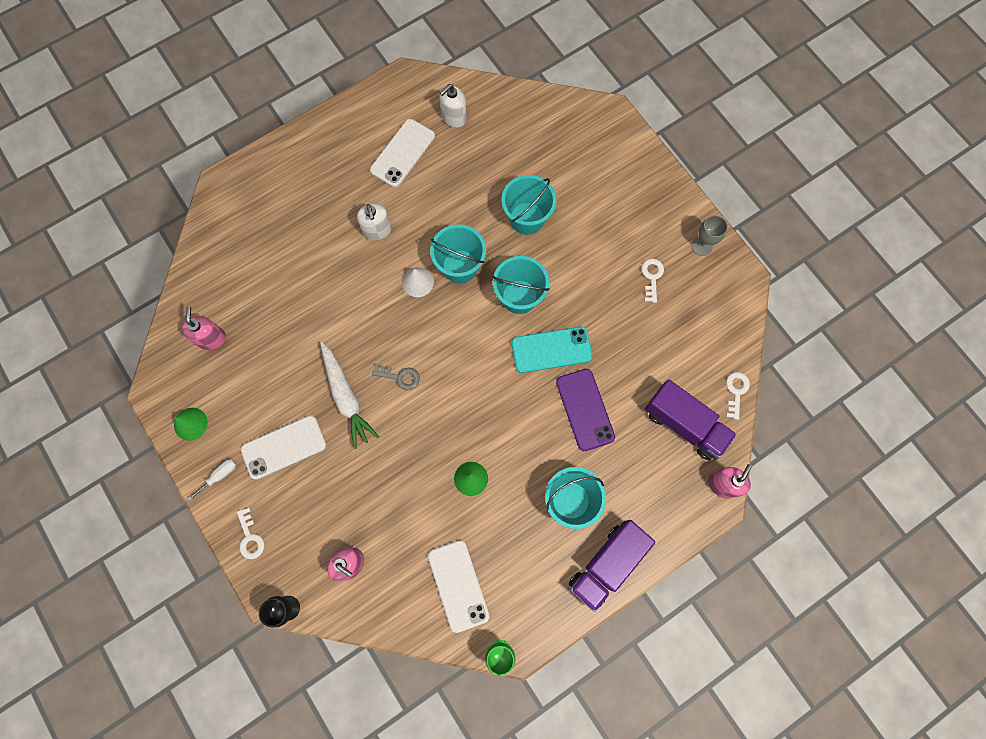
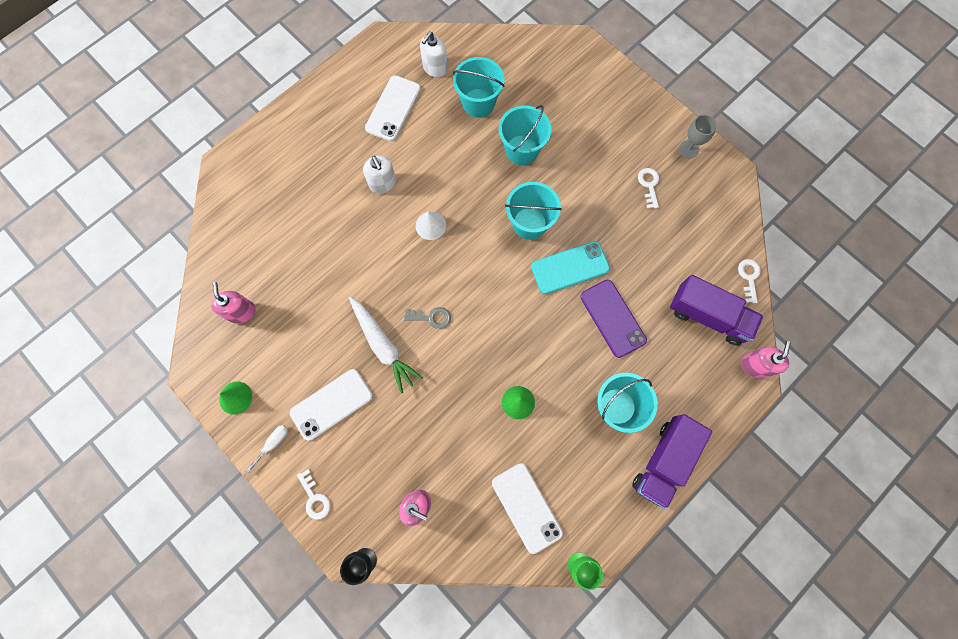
camera: 10 degrees left, 0 degrees up
(460, 266) = (468, 204): turquoise bucket -> turquoise bucket (478, 103)

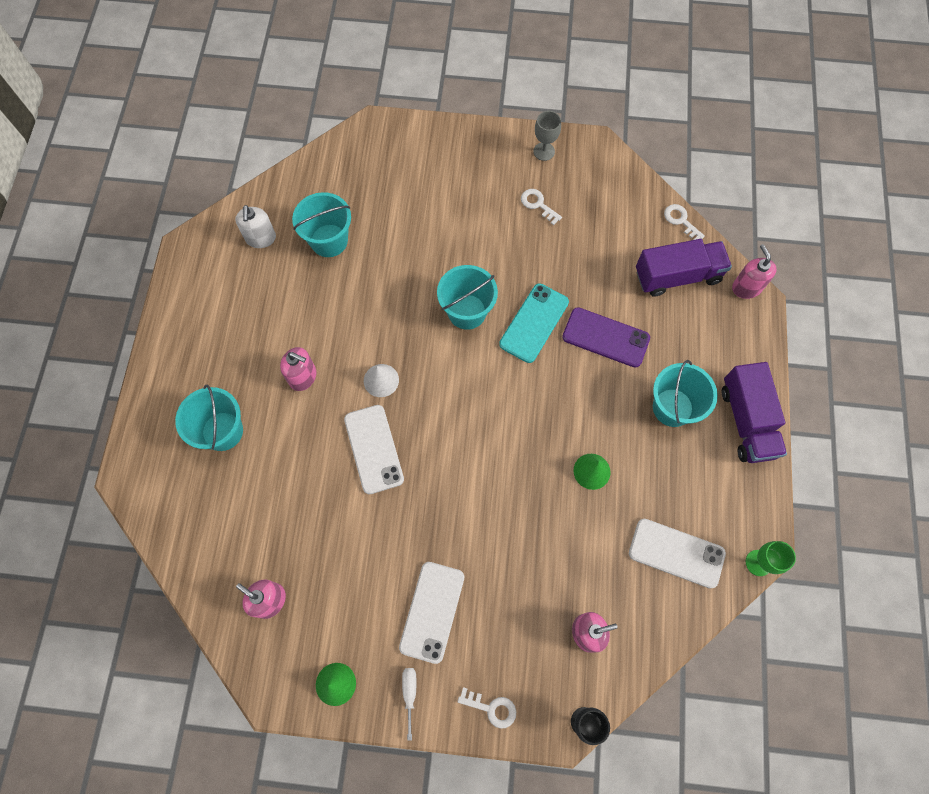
camera: 40 degrees left, 5 degrees down
(382, 183) = (303, 377): white soap dispenser -> pink soap dispenser
(383, 345) = (432, 520): white carrot -> none
(393, 108) = (252, 302): white phone -> white phone (373, 449)
(431, 317) = (453, 460): grey key -> none
(522, 150) = (404, 253): turquoise bucket -> turquoise bucket (222, 431)

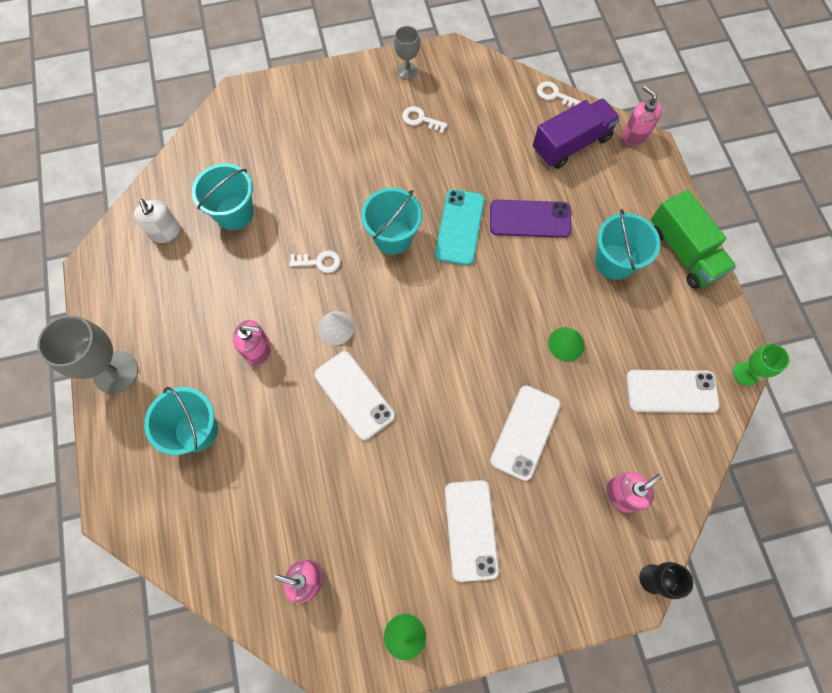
camera: 20 degrees left, 0 degrees up
(172, 353) = (115, 372): none -> grey goblet
(409, 693) = (480, 617): white screwdriver -> none
(491, 708) = (563, 600): white key -> white key (319, 262)
(518, 540) = (525, 432): none -> white phone
(746, 421) = (683, 252): purple truck -> green truck

